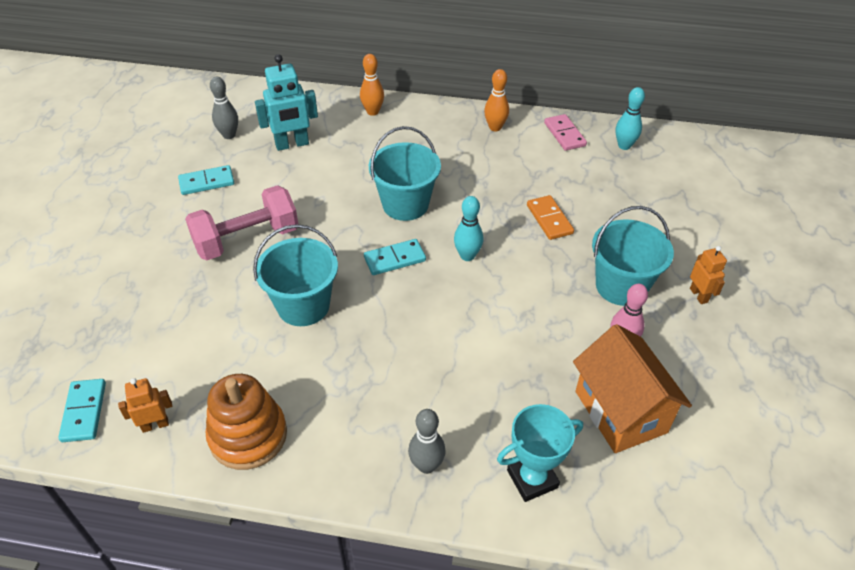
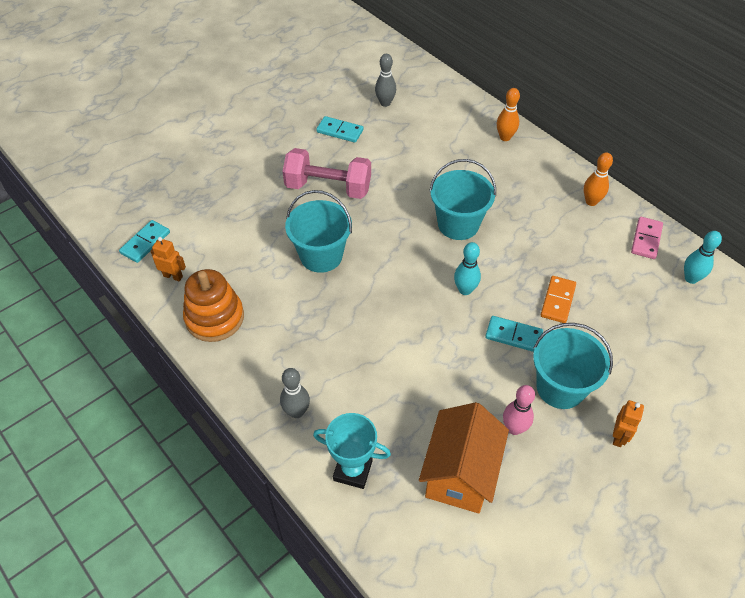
camera: 40 degrees right, 5 degrees up
(292, 144) = (421, 133): turquoise robot -> none
(394, 259) = (411, 260): turquoise domino -> turquoise domino (513, 335)

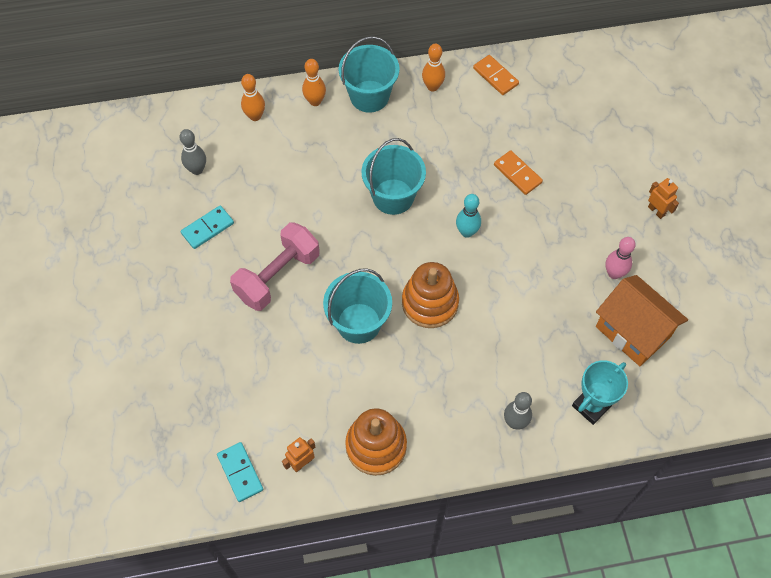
camera: 60 degrees left, 10 degrees up
(374, 295) = (430, 303): none -> orange stacking toy
(459, 111) = (255, 116): none -> orange bowling pin
(513, 335) = (532, 224): turquoise domino -> none
(560, 387) = (596, 222): turquoise bucket -> turquoise bucket (369, 96)
(646, 239) = (495, 76): pink domino -> orange domino
(691, 278) = (550, 74): turquoise bowling pin -> none

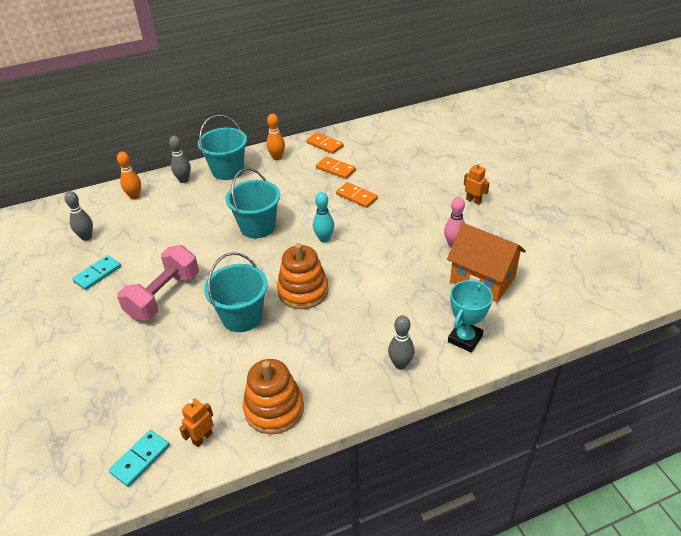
camera: 10 degrees left, 20 degrees down
(240, 472) = (140, 459): turquoise domino -> turquoise domino turned 75 degrees clockwise
(315, 101) = (184, 180): orange bowling pin -> grey bowling pin
(501, 122) = (335, 169): none -> orange domino

